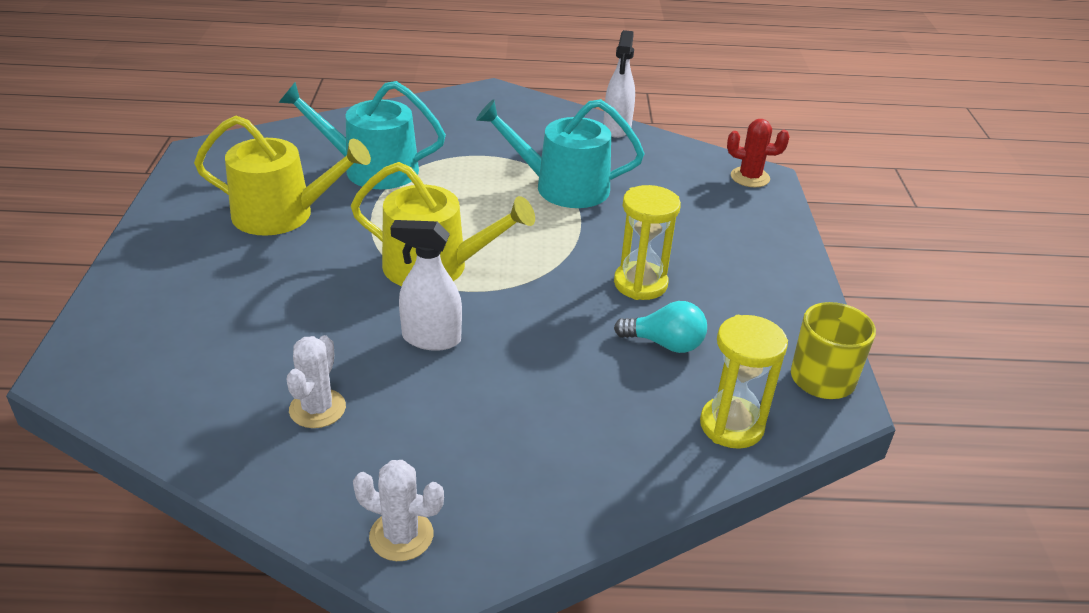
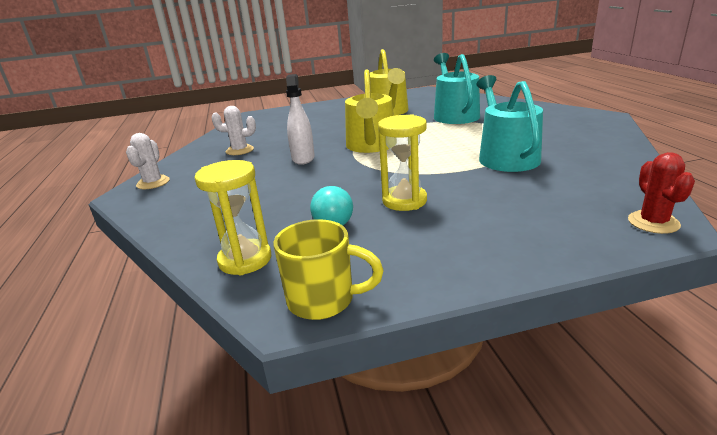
camera: 80 degrees right, 10 degrees down
(617, 128) = (631, 156): white spray bottle -> none

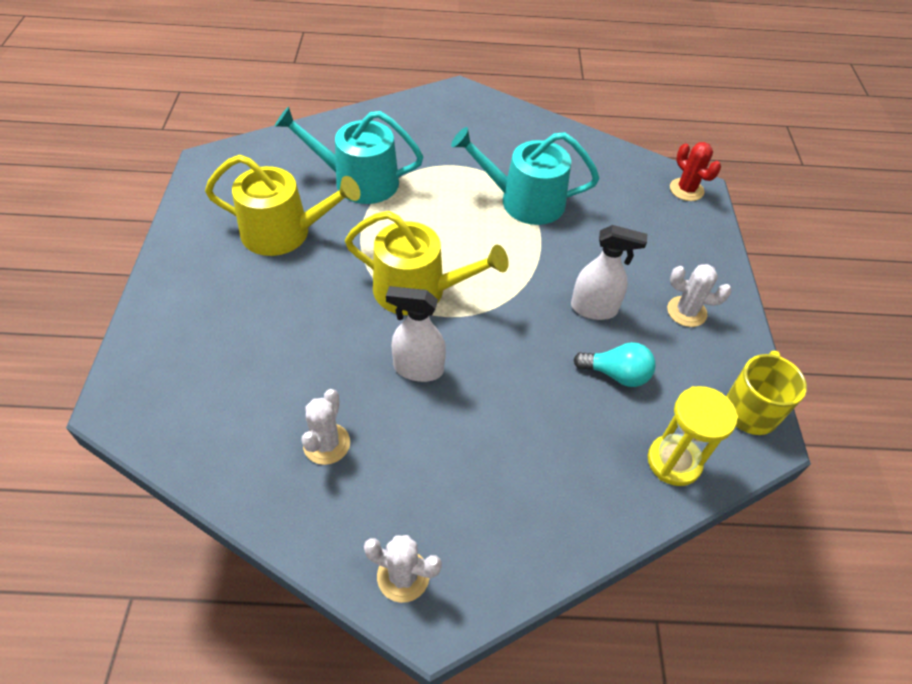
camera: 80 degrees left, 25 degrees up
(404, 201) = (594, 309): yellow hourglass -> white spray bottle
(442, 245) = (686, 312): none -> white cactus
(653, 222) = (686, 190): red cactus -> red cactus turned 45 degrees clockwise

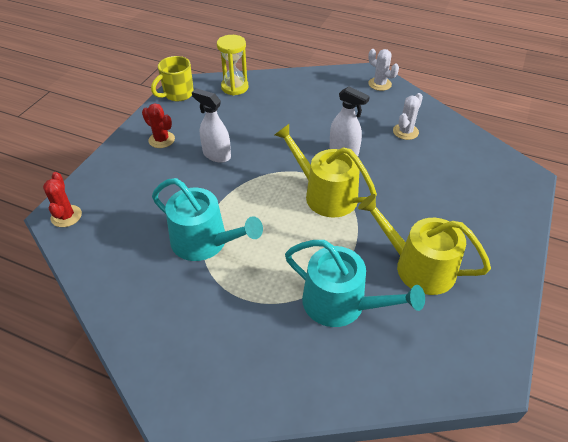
camera: 155 degrees left, 5 degrees down
(616, 374) = (232, 122): turquoise light bulb -> none
(686, 312) = (161, 140): white cactus -> red cactus

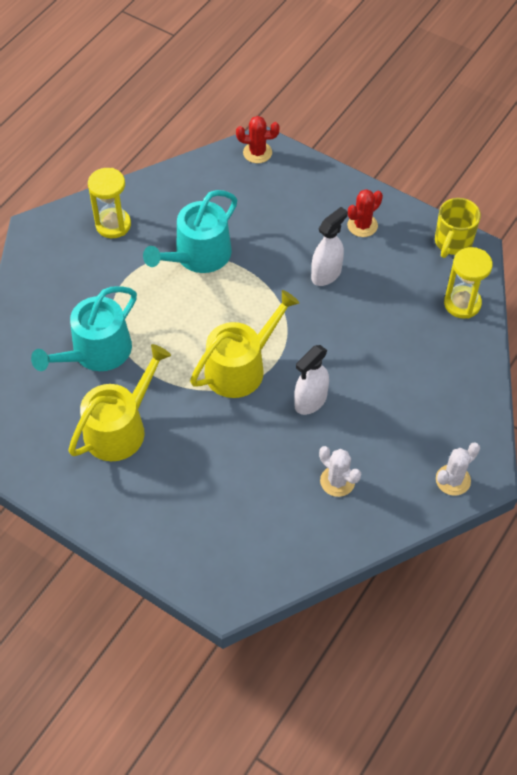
camera: 100 degrees right, 10 degrees up
(166, 325) = (113, 225): none -> yellow hourglass
(177, 94) = (452, 243): yellow mug -> yellow mug turned 120 degrees counterclockwise

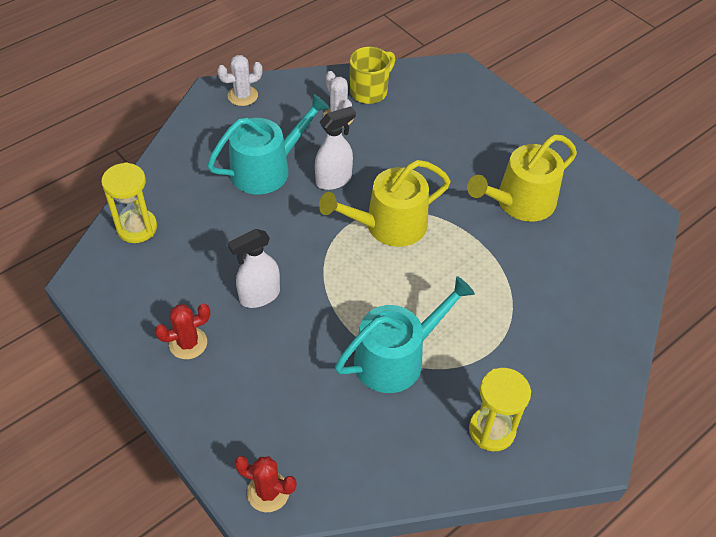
camera: 165 degrees left, 5 degrees down
(96, 352) = (534, 277): turquoise watering can -> turquoise watering can (267, 169)
(452, 243) = (101, 294): yellow mug -> yellow mug (370, 91)

